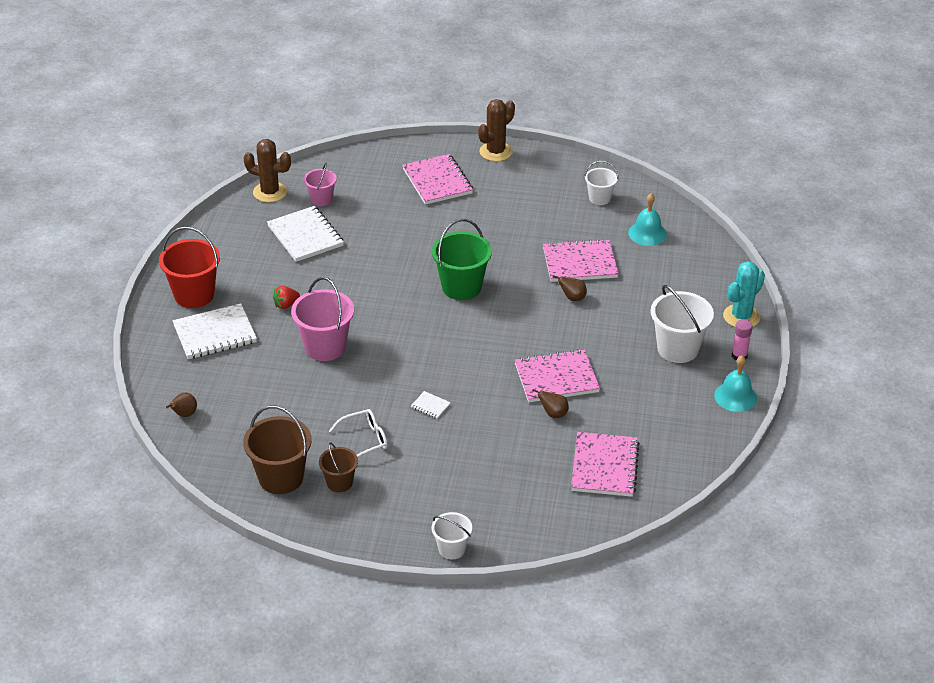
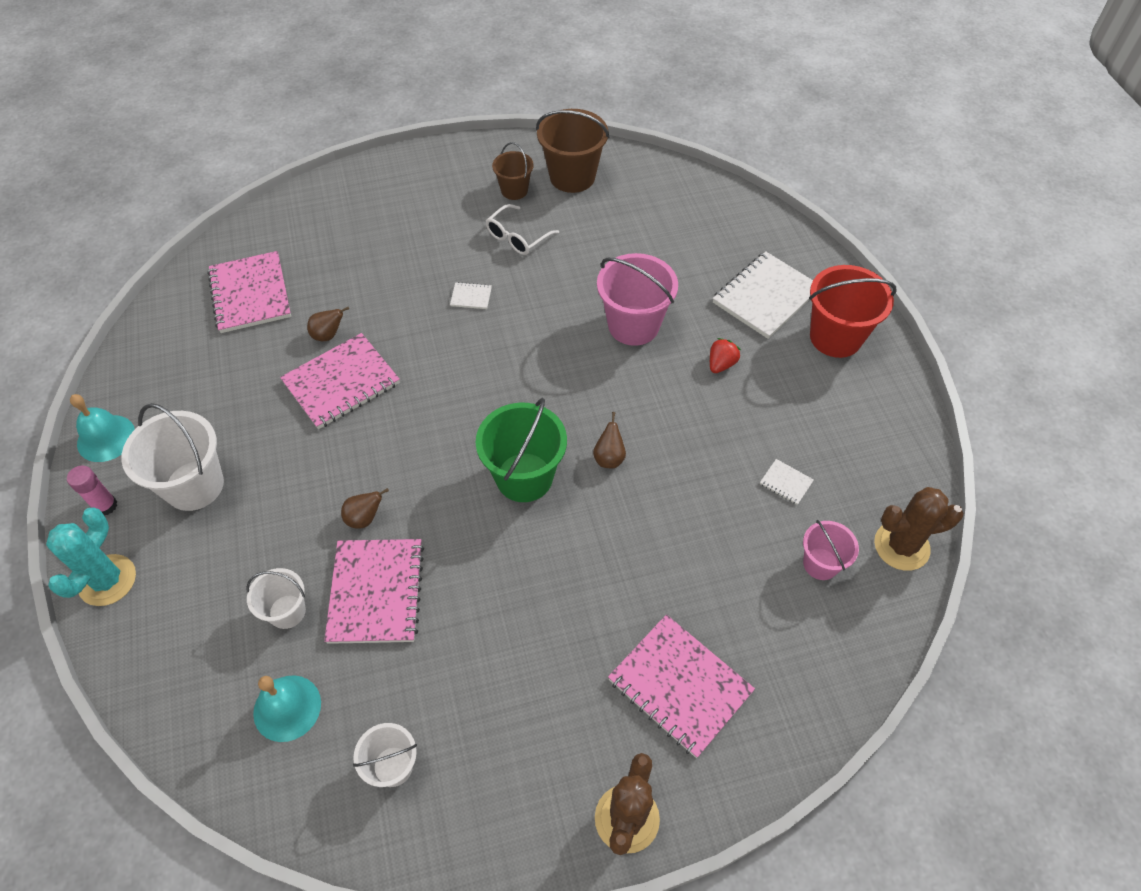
camera: 155 degrees right, 15 degrees up
(184, 414) = (713, 202): brown pear -> brown pear (609, 458)
(305, 236) = (786, 483): white notebook -> white notebook, size x0.42
(452, 549) = (375, 169): white bucket -> white bucket (287, 611)
(580, 263) = (376, 592): pink notebook -> pink notebook turned 60 degrees counterclockwise

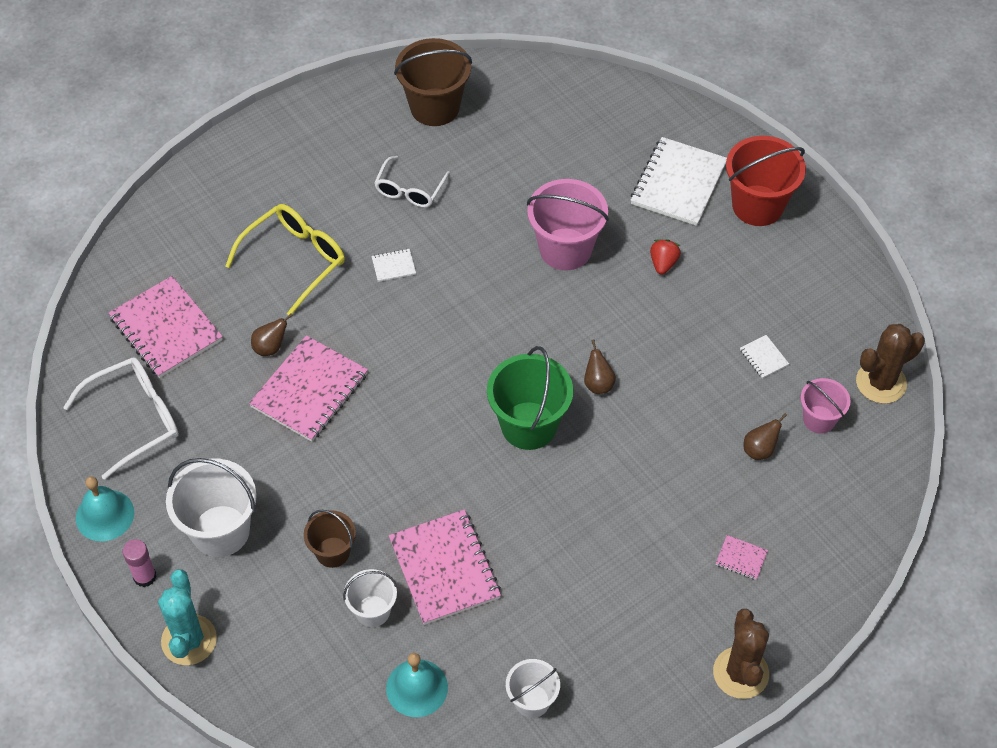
camera: 20 degrees left, 0 degrees up
(180, 362) = (135, 419): none -> white glasses
(364, 518) = (400, 509): brown pear -> brown pear (759, 450)
(388, 268) = (294, 260): none -> yellow glasses
(514, 190) = (382, 139): brown bucket -> brown bucket (333, 552)
(679, 686) = (741, 558): pink notebook -> pink notebook, size x0.42
(786, 483) = (763, 357): white notebook -> white notebook turned 45 degrees clockwise

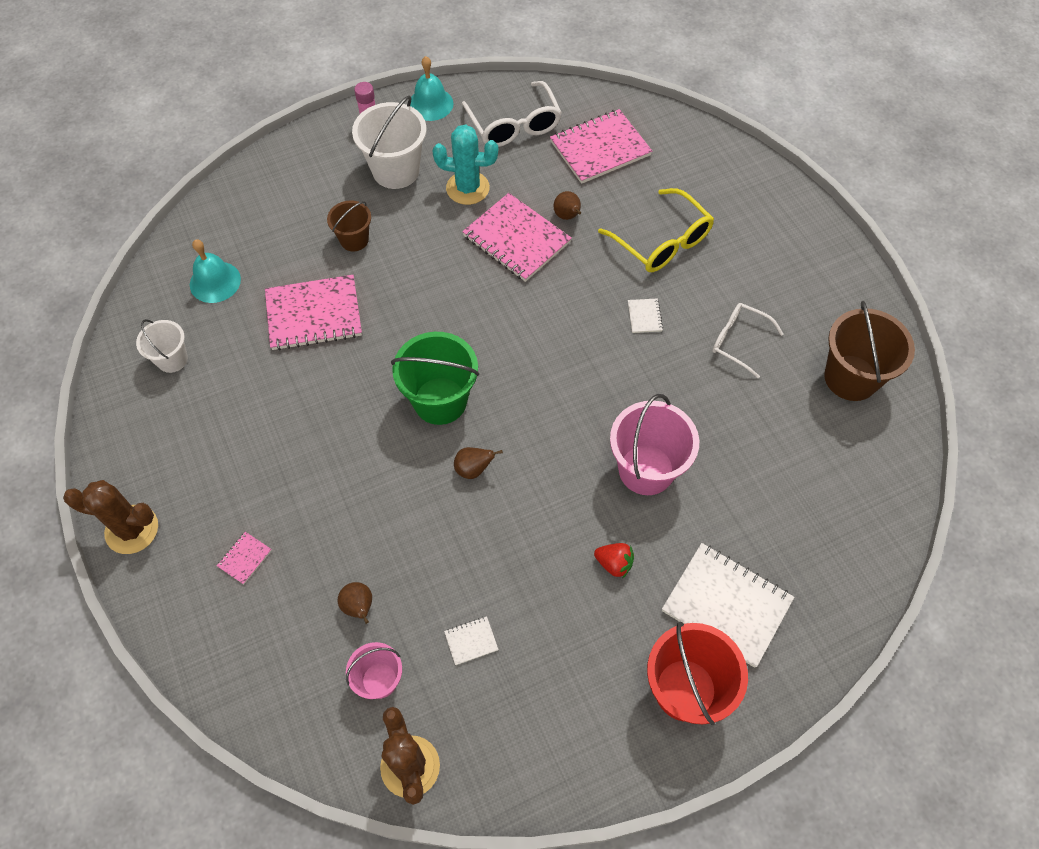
camera: 100 degrees right, 5 degrees up
(189, 640) = (308, 146): turquoise cactus -> turquoise cactus (467, 188)
(373, 611) = (292, 260): white bucket -> none

